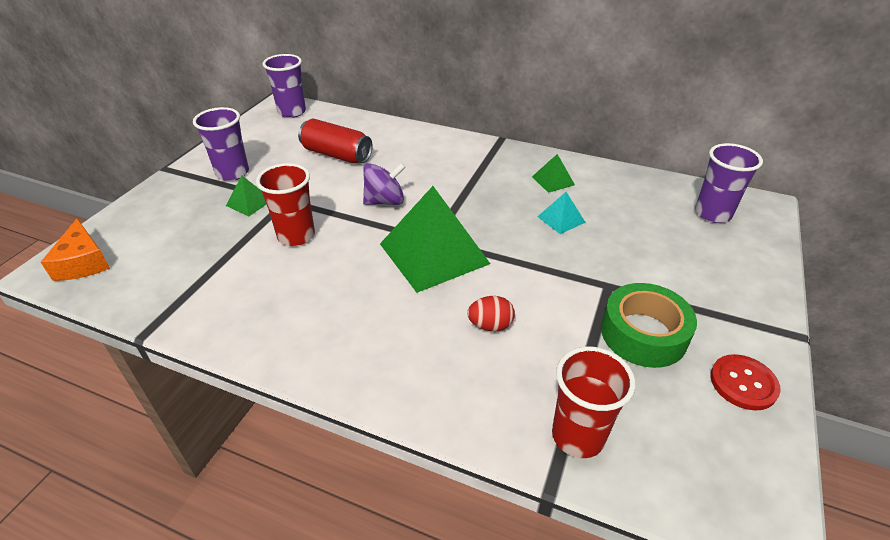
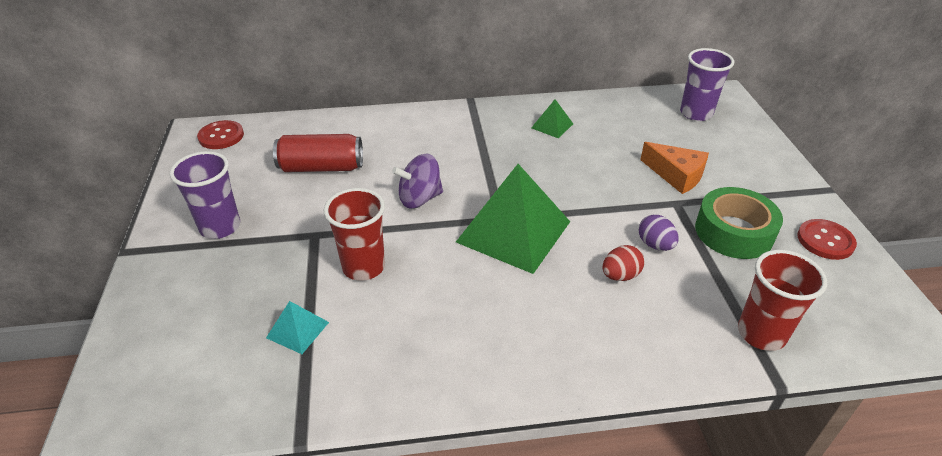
camera: 30 degrees left, 0 degrees up
(83, 262) = (135, 398): orange cheese -> orange cheese (676, 175)
(249, 202) = (275, 252): green pyramid -> none
(292, 112) = (221, 136): purple cup -> red button
(385, 201) = (419, 198): purple spinning top -> purple spinning top turned 150 degrees counterclockwise
(550, 313) = (655, 245): none -> purple egg
(561, 219) = (590, 159): turquoise pyramid -> turquoise pyramid (298, 330)

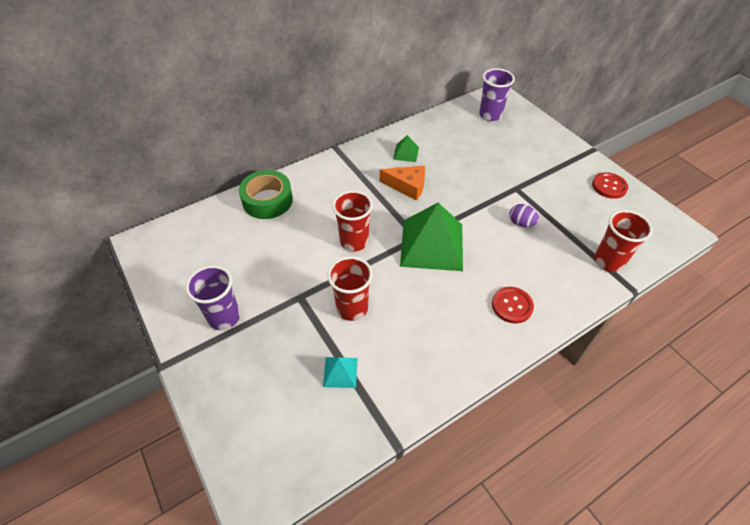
camera: 25 degrees left, 10 degrees up
(221, 136) = (164, 240): red button -> red button (512, 305)
(321, 167) = (265, 241): red can -> none
(419, 198) = (354, 241): purple spinning top -> red cup
(620, 275) = (513, 252): red egg -> none
(676, 175) = (505, 167): orange cheese -> orange cheese (407, 186)
(734, 232) = (559, 198): green tape -> green tape (267, 200)

